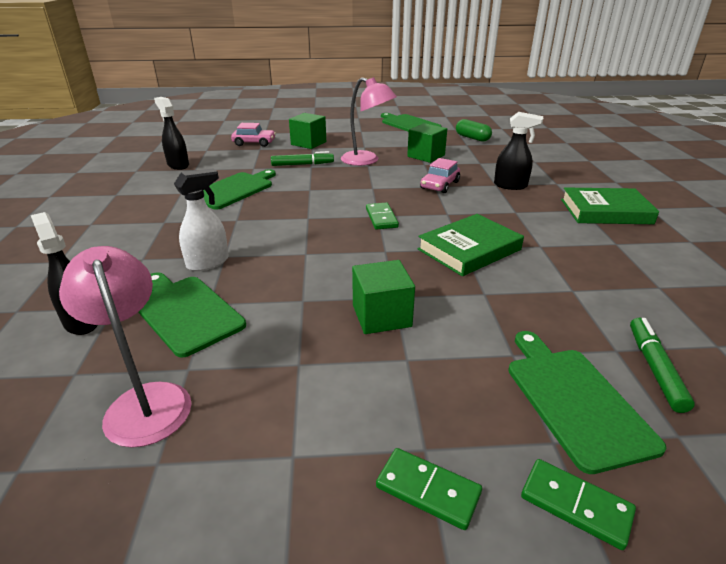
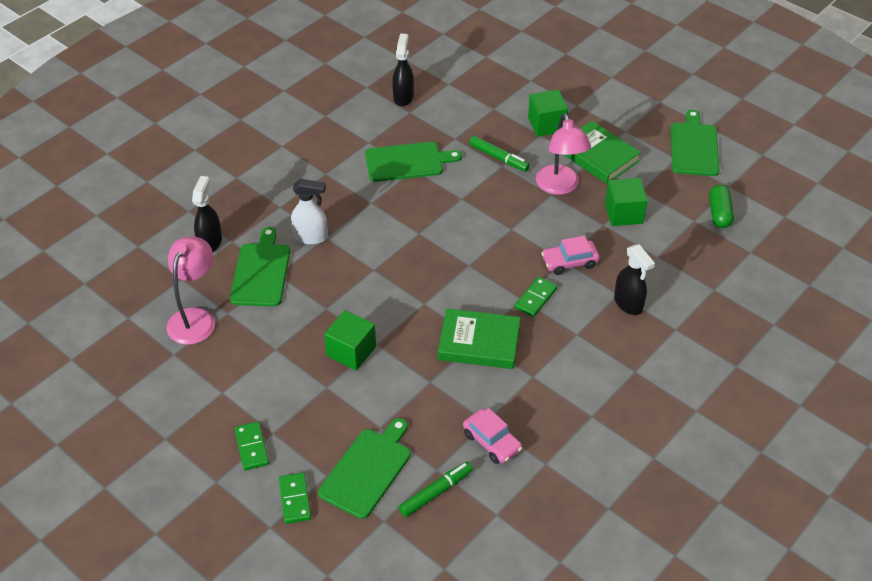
camera: 45 degrees right, 15 degrees up
(254, 143) = (500, 95): pink car -> pink car (492, 441)
(381, 218) = (467, 269): green domino -> green domino (535, 298)
(605, 211) = (650, 386): green book -> green book (598, 156)

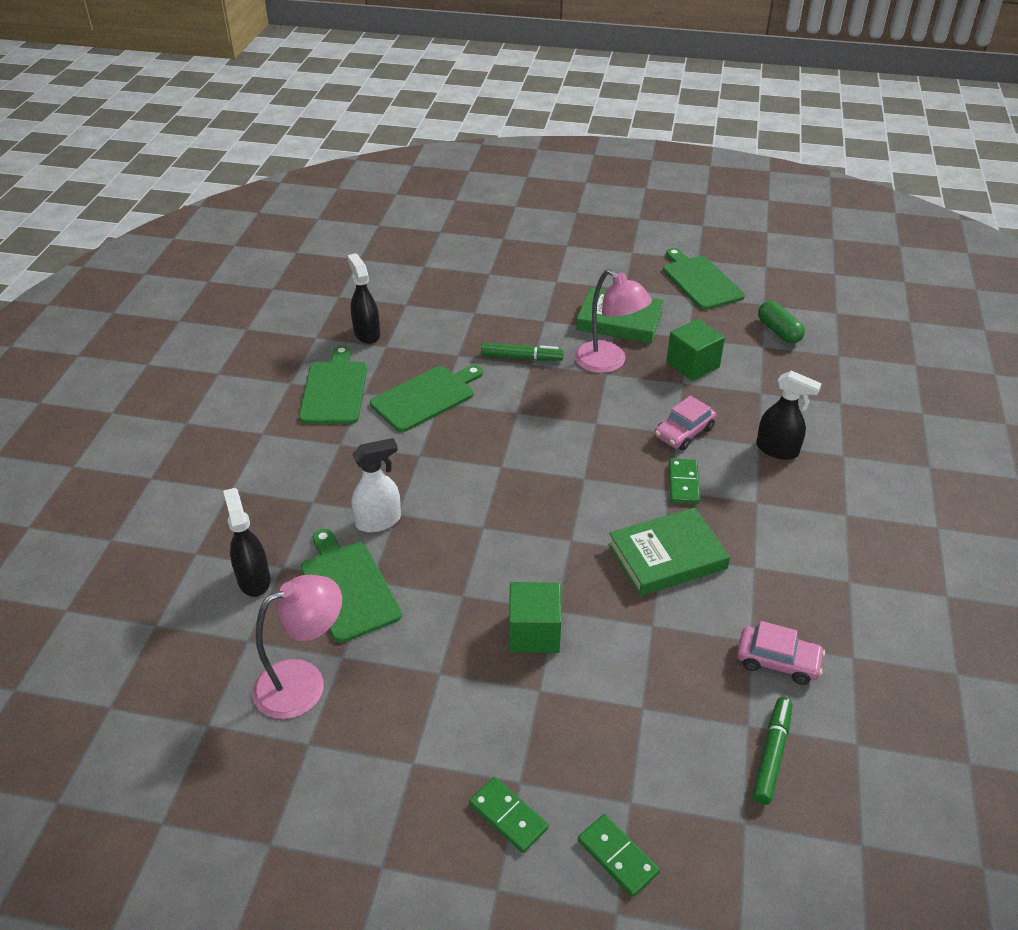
camera: 30 degrees left, 5 degrees down
(195, 318) = (304, 682): pink lamp -> pink lamp turned 75 degrees clockwise
(367, 470) = (672, 769): green cutting board -> green cutting board (334, 390)
(546, 124) = (542, 309): green cube -> none

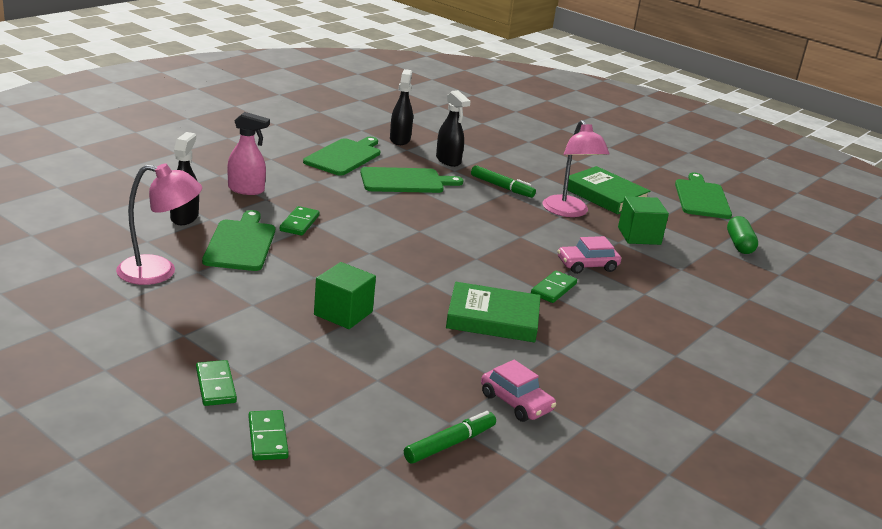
camera: 25 degrees right, 15 degrees down
(280, 498) = (246, 190): none -> pink spray bottle
(379, 521) = (299, 223): white spray bottle -> green domino
(777, 450) = (657, 302): black spray bottle -> black spray bottle (448, 160)

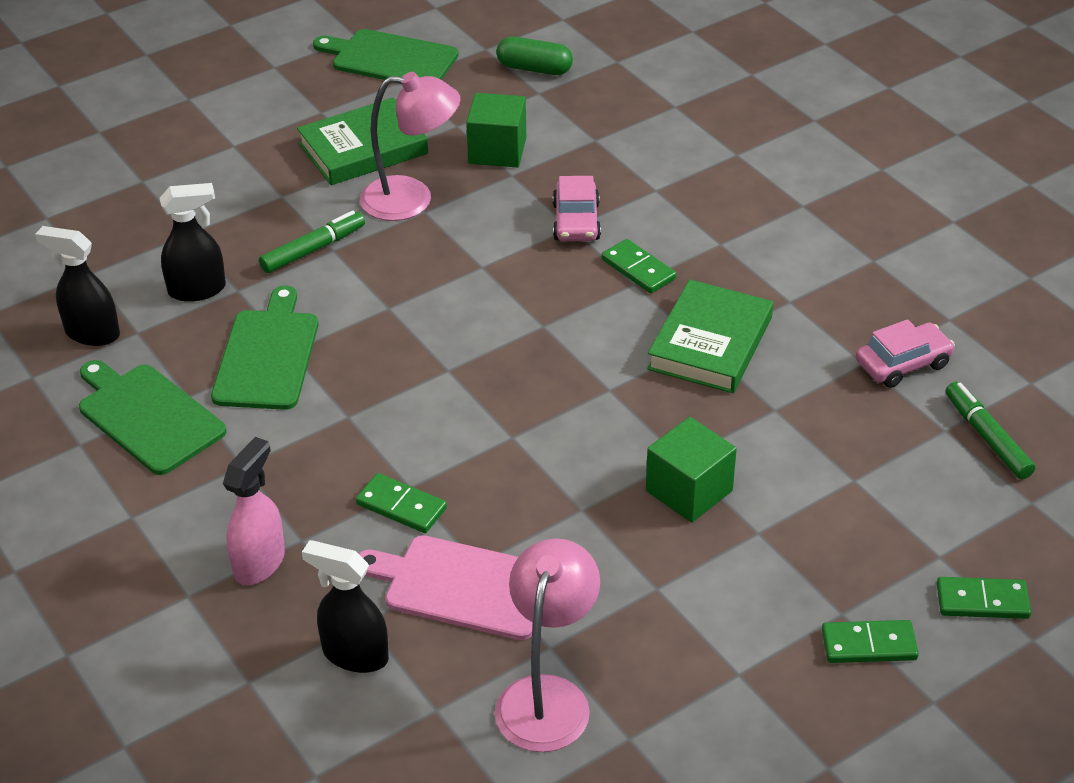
camera: 70 degrees left, 15 degrees up
(240, 243) = (463, 586): green cutting board -> pink cutting board

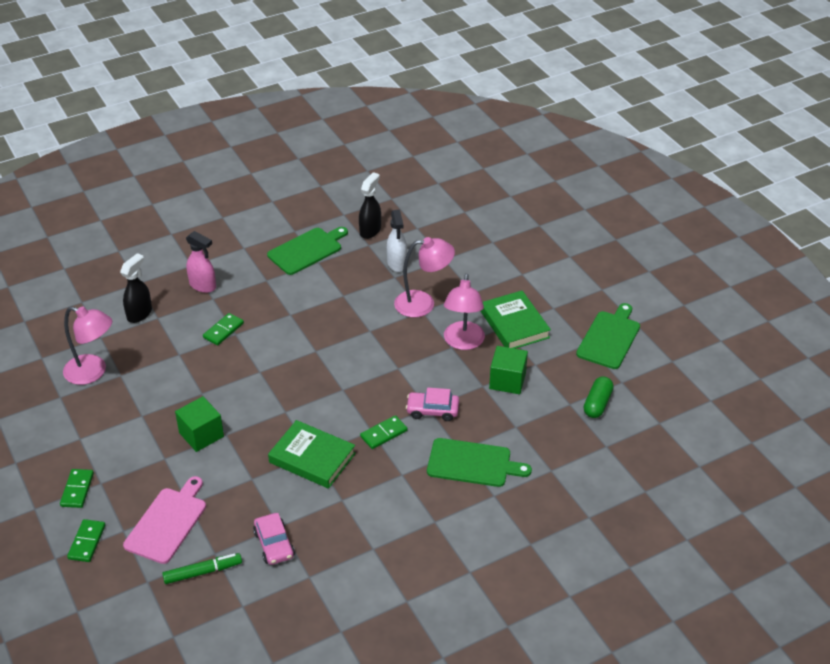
camera: 95 degrees right, 0 degrees up
(198, 290) = (397, 263): black spray bottle -> white spray bottle
(267, 355) = (341, 287): green cutting board -> green cutting board (472, 463)
(313, 249) = (423, 303): green marker -> pink lamp
(463, 586) = (166, 349): pink cutting board -> pink cutting board (167, 522)

